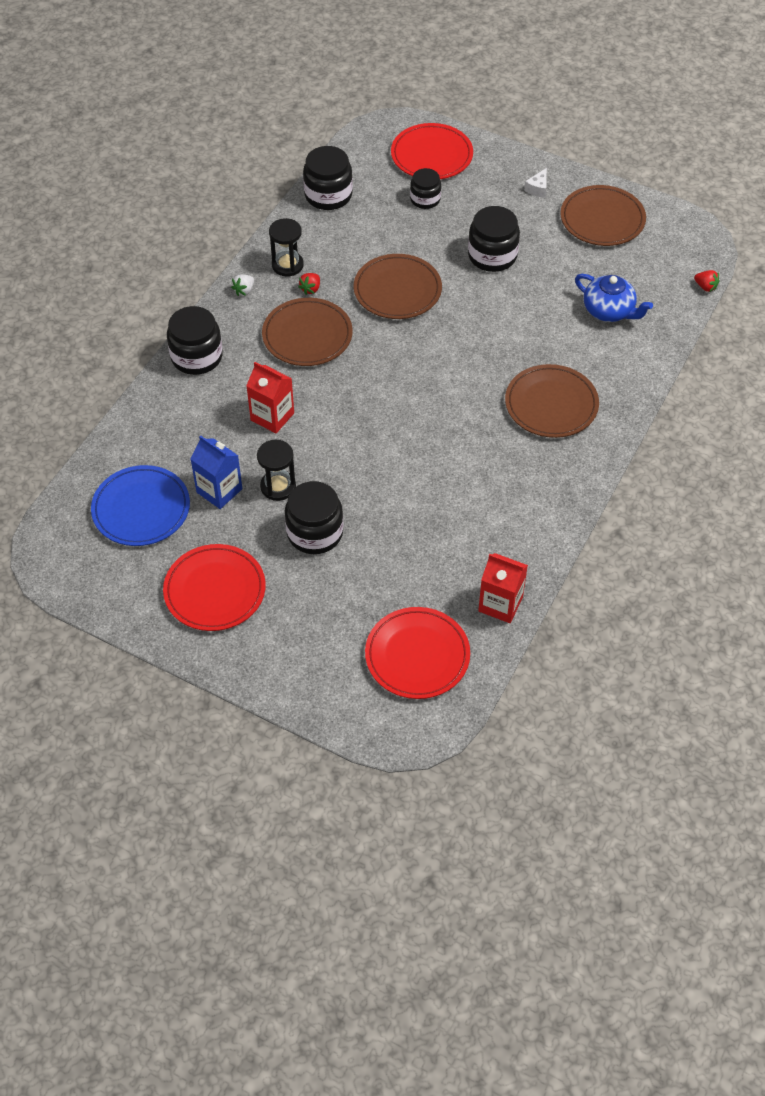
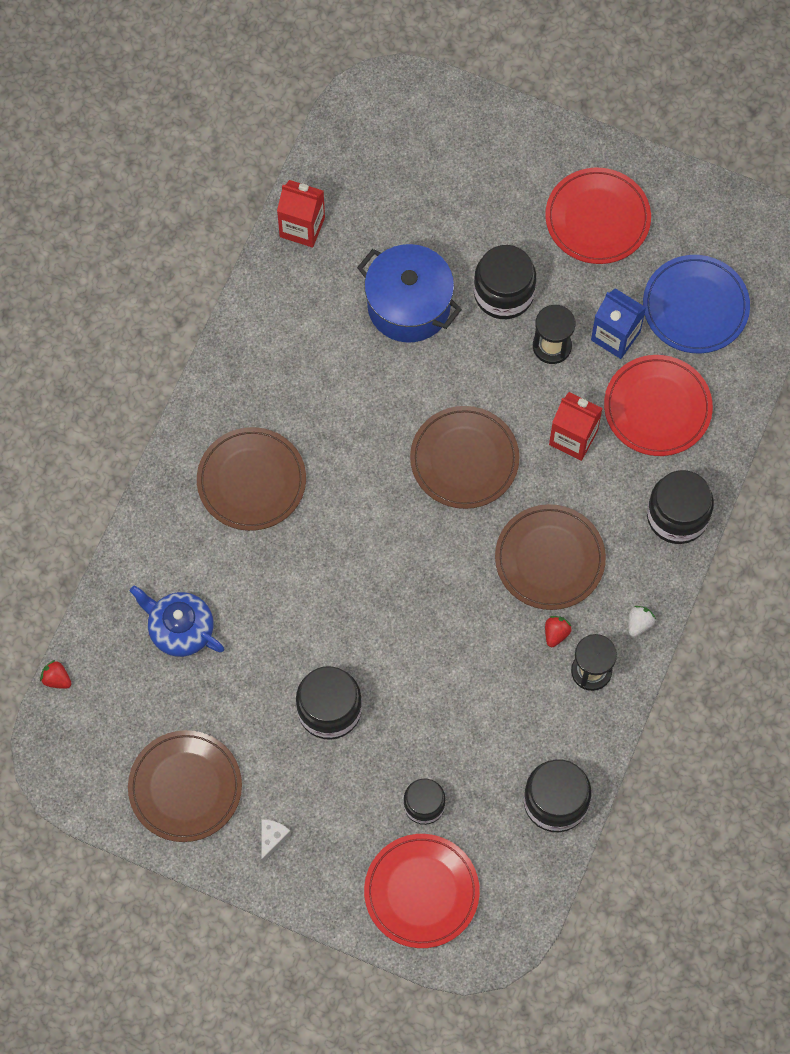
camera: 175 degrees right, 15 degrees up
(397, 290) = (446, 641): brown plate -> brown plate (464, 459)
(404, 528) = (409, 306): none -> blue pot
(417, 655) = (383, 165): red plate -> red plate (657, 408)

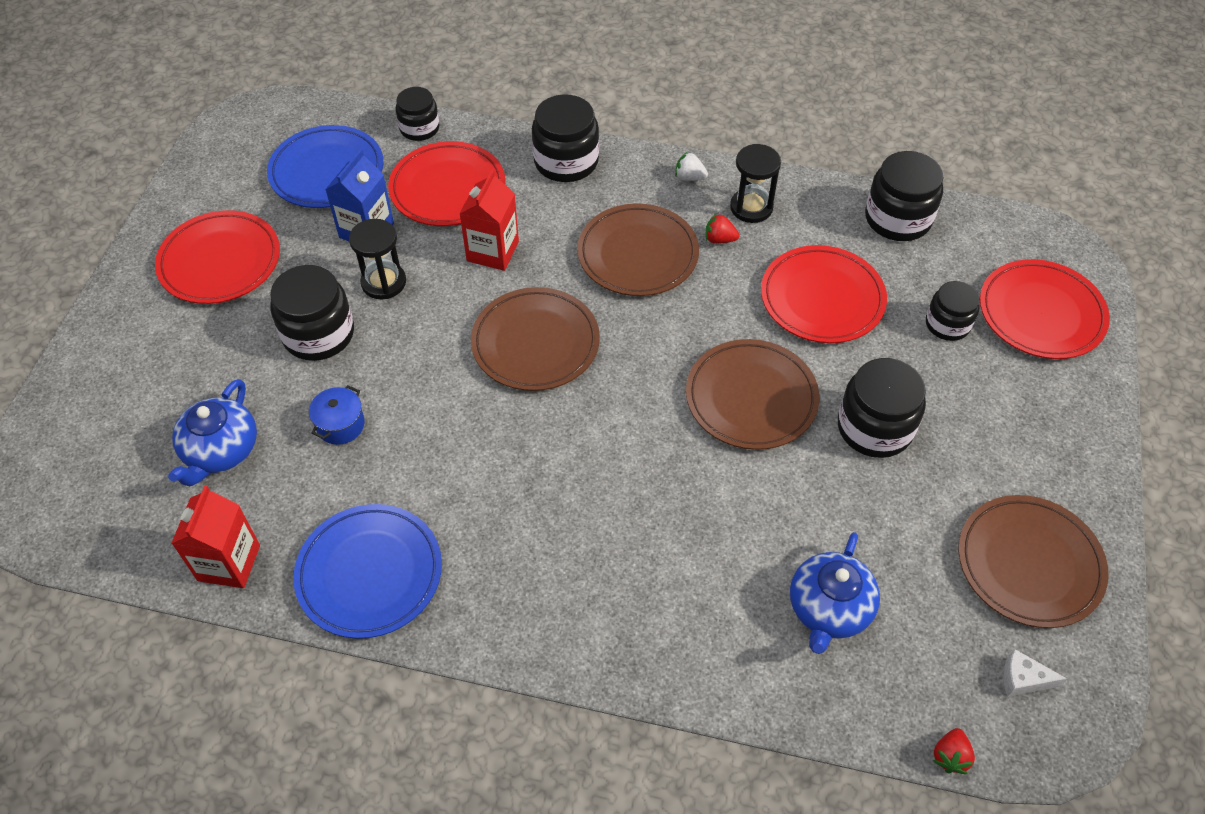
camera: 100 degrees left, 15 degrees down
(251, 481) = (606, 560): brown plate -> brown plate (751, 398)
(272, 838) = (1048, 460): white cheese -> white cheese (1023, 679)
(274, 319) = (369, 573): none -> blue plate
(401, 221) = (221, 451): none -> blue teapot
(409, 306) = (340, 425): blue pot -> blue pot, size x0.46
(471, 705) = (822, 298): none -> red plate
(742, 390) = (419, 128): none -> black jar

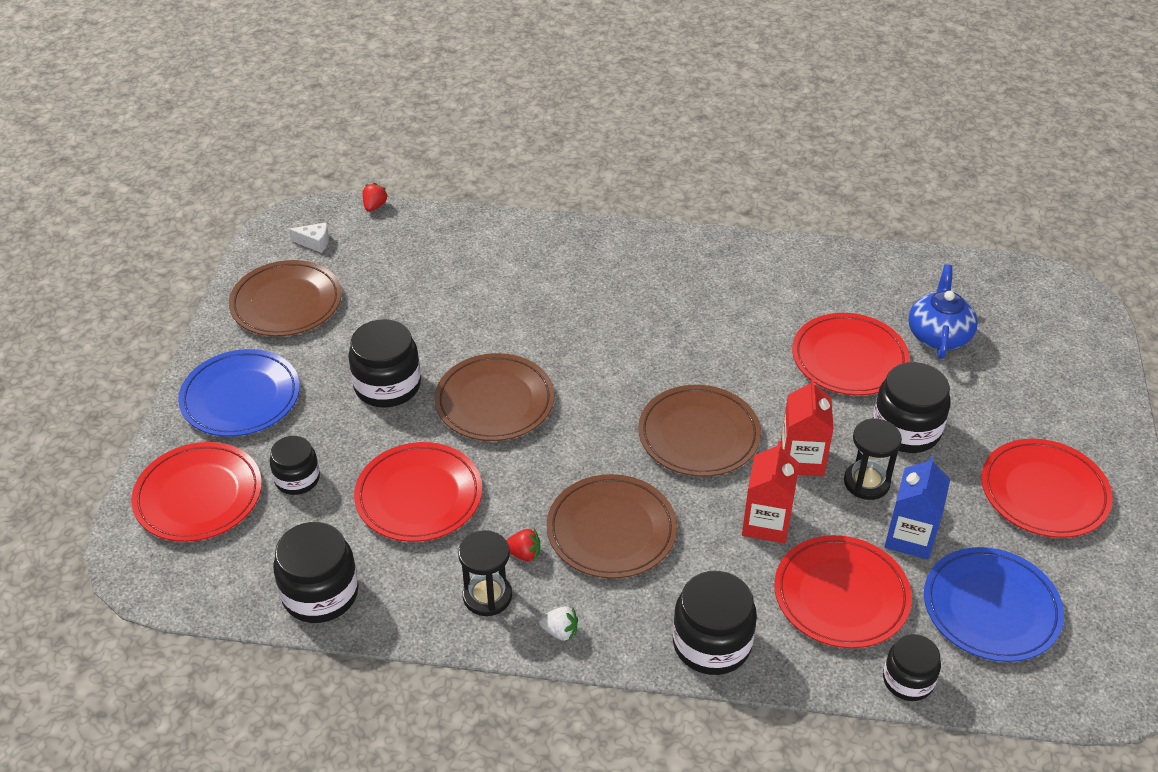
camera: 175 degrees right, 10 degrees down
(229, 563) = (888, 268): red carton -> red carton (801, 459)
(340, 425) = (849, 359): blue pot -> red plate
(369, 573) = (782, 269): blue plate -> blue plate (241, 397)
(829, 609) = (443, 269): blue teapot -> none

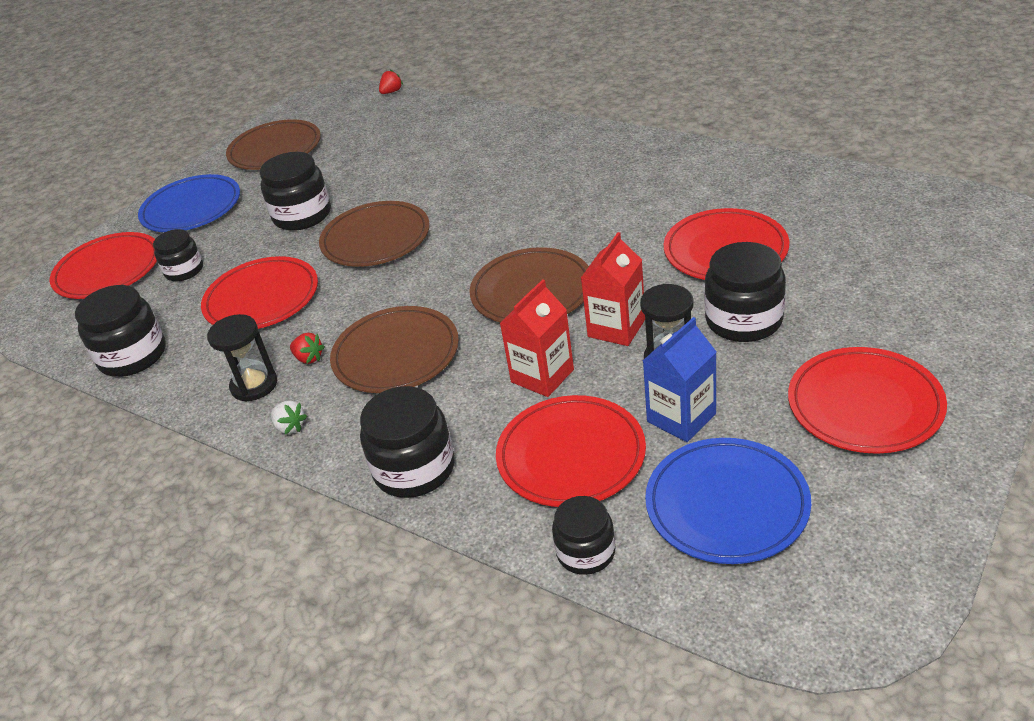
camera: 30 degrees right, 5 degrees down
(314, 242) = (328, 112): white cheese -> none
(938, 335) = (836, 243): blue teapot -> none

